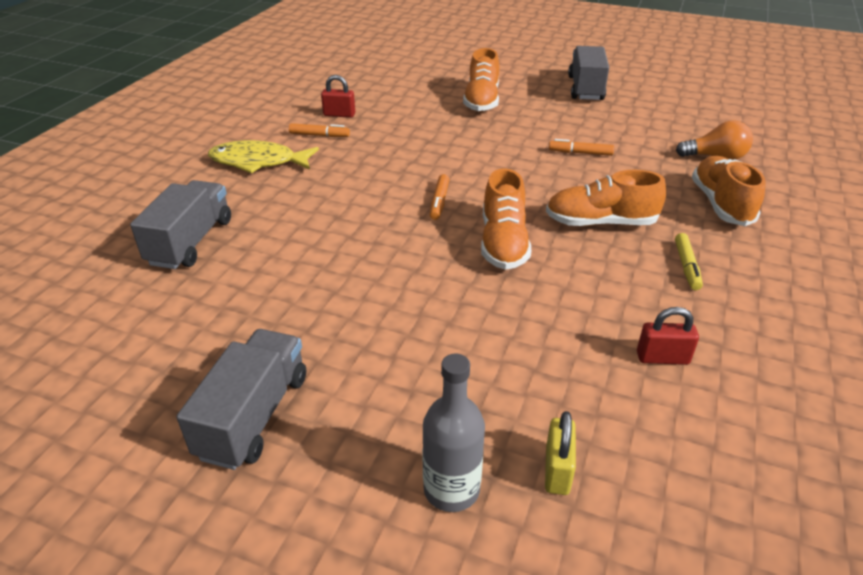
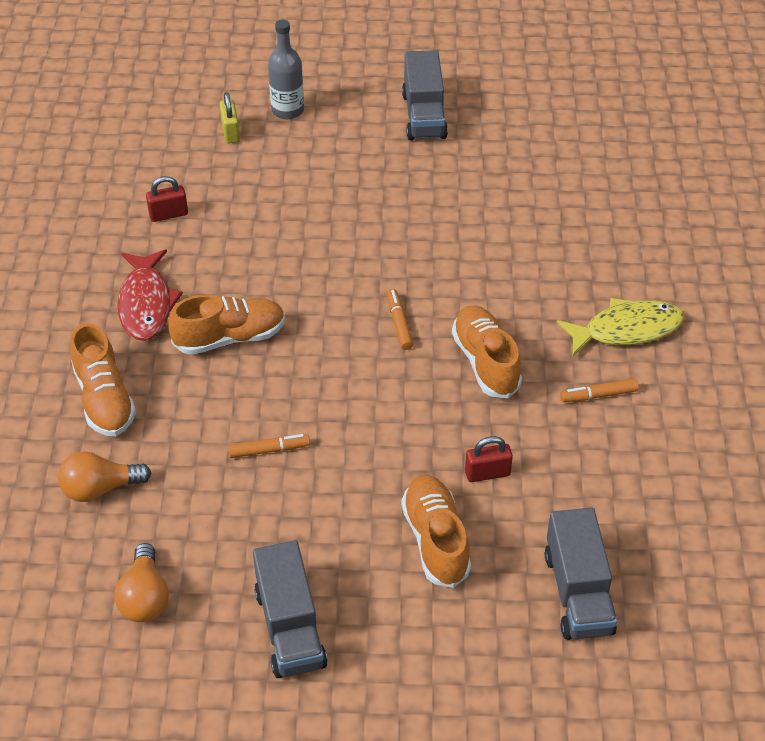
camera: 160 degrees right, 10 degrees up
(191, 242) = (590, 217): grey truck -> grey truck (578, 593)
(339, 114) = (608, 446): red padlock -> red padlock (487, 473)
(503, 243) = (316, 288): orange shoe -> orange shoe (485, 362)
(676, 111) = (145, 597): none -> orange light bulb
(686, 266) = (146, 304): yellow marker -> red fish

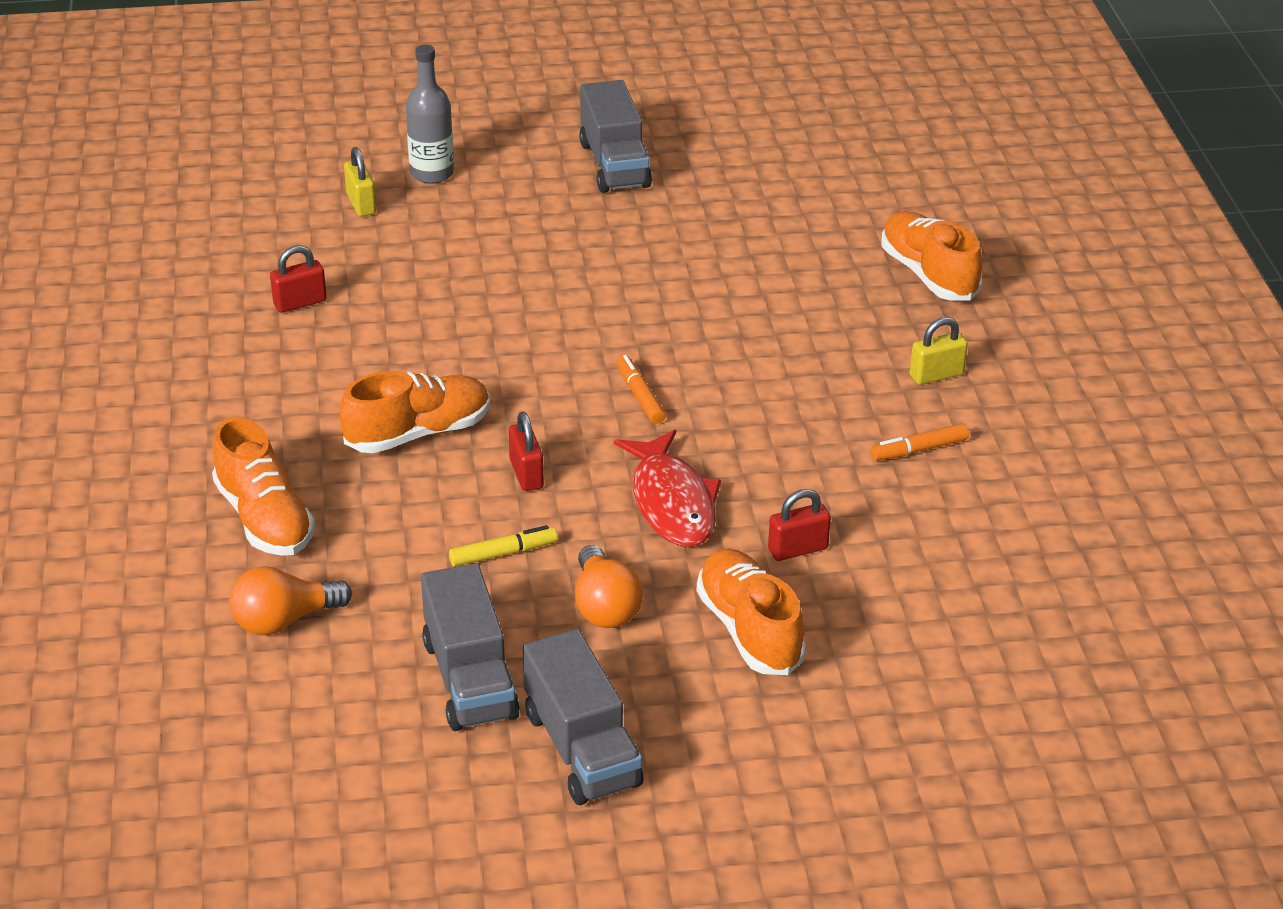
camera: 10 degrees left, 10 degrees down
(145, 597) = (377, 736): orange light bulb -> orange light bulb (604, 606)
(146, 304) = (295, 406): red fish -> red fish (672, 502)
(269, 450) = (503, 553): orange marker -> yellow marker
(300, 382) = (526, 474): none -> red padlock
(485, 362) = (764, 427): orange shoe -> orange shoe (928, 274)
(578, 593) = (947, 667): grey truck -> grey truck (470, 679)
(626, 330) = (936, 375): yellow fish -> yellow padlock

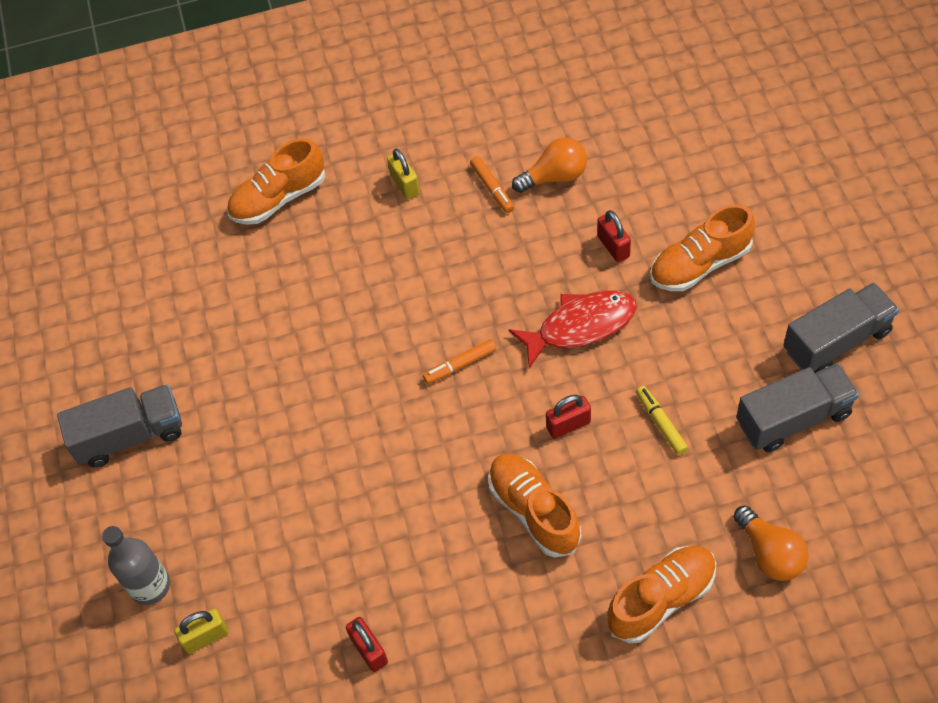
camera: 90 degrees left, 20 degrees up
(604, 606) = (699, 350): orange light bulb -> orange light bulb (555, 176)

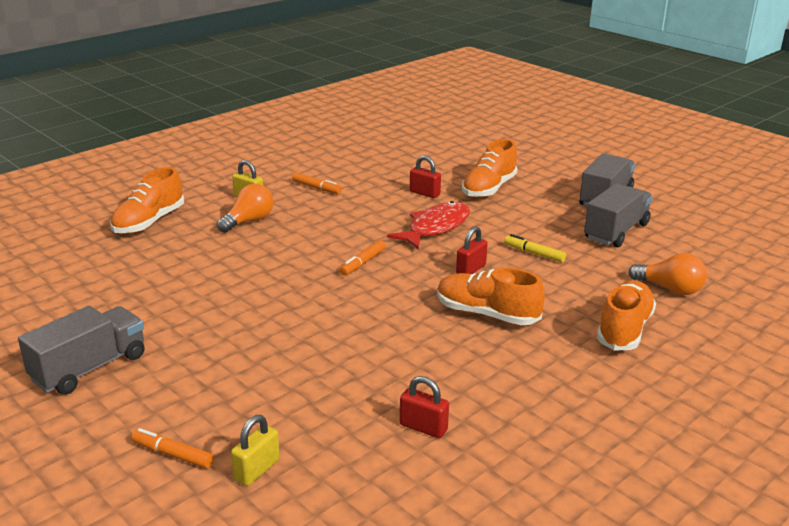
camera: 35 degrees left, 30 degrees down
(150, 586) = (172, 454): grey bottle -> orange marker
(555, 176) = (357, 176): orange light bulb -> orange light bulb (249, 221)

